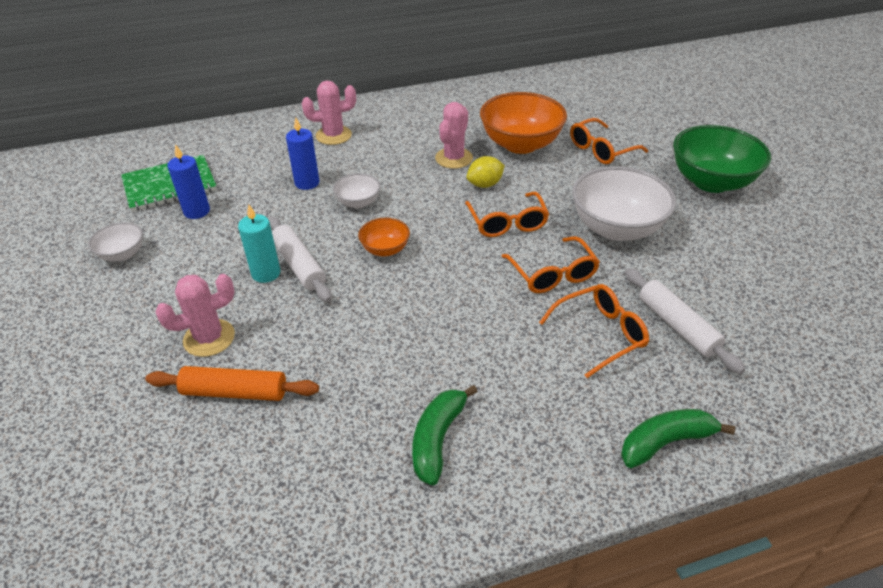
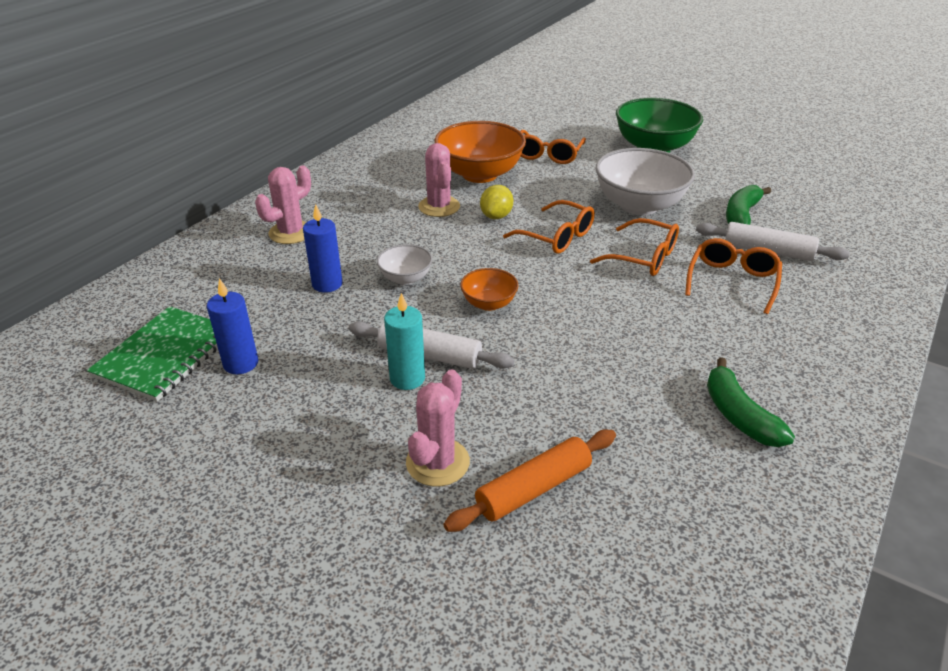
camera: 40 degrees left, 5 degrees down
(122, 254) = (212, 446): white bowl -> none
(665, 442) = (864, 326): green banana -> green banana (741, 215)

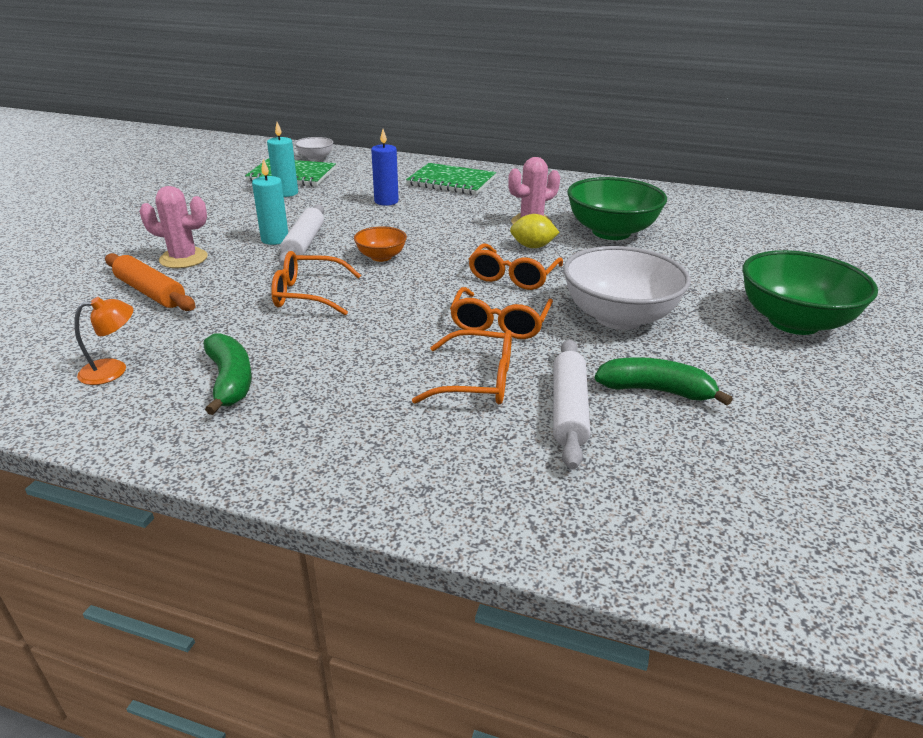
camera: 75 degrees right, 5 degrees down
(241, 363) = (286, 193): blue candle -> turquoise candle
(291, 233) = (451, 181): pink cactus -> green notebook
(405, 278) = (406, 224): white bowl -> white bowl (315, 158)
(479, 174) = (611, 232): orange bowl -> green bowl
(548, 155) = (693, 260): orange glasses -> orange glasses (307, 294)
(720, 505) = (113, 370): none -> orange lamp
(738, 415) = (230, 381): green banana -> green banana turned 105 degrees clockwise

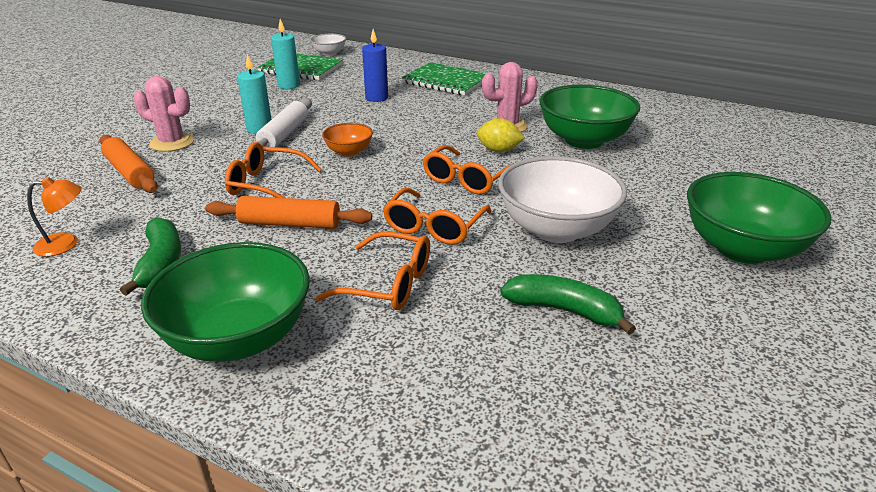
camera: 10 degrees right, 0 degrees up
(348, 445) = (239, 338): none -> green bowl
(351, 332) = (290, 224): none -> orange rolling pin
(568, 410) = (466, 322): white rolling pin -> none

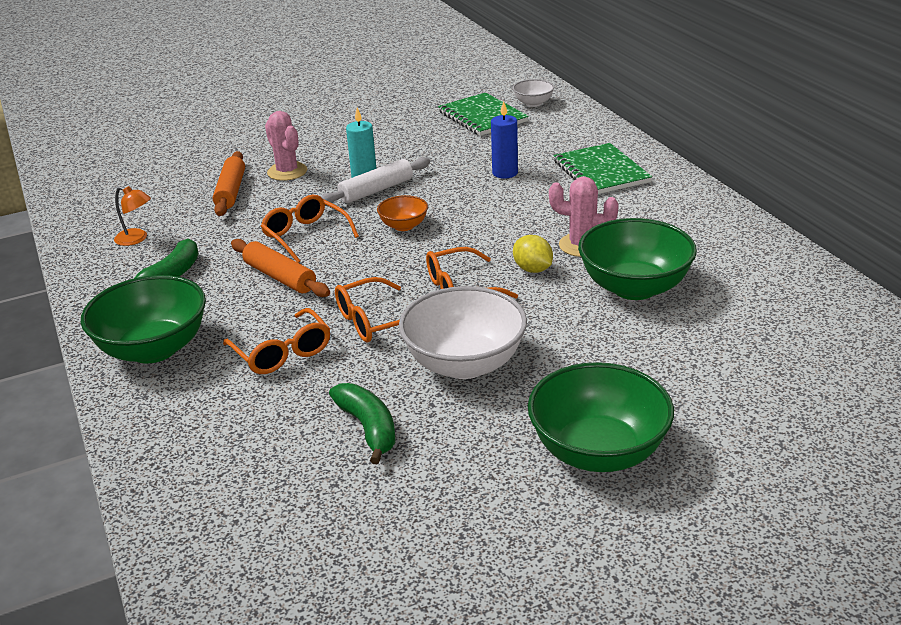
camera: 40 degrees right, 0 degrees up
(289, 85) = (446, 135): turquoise candle -> none

